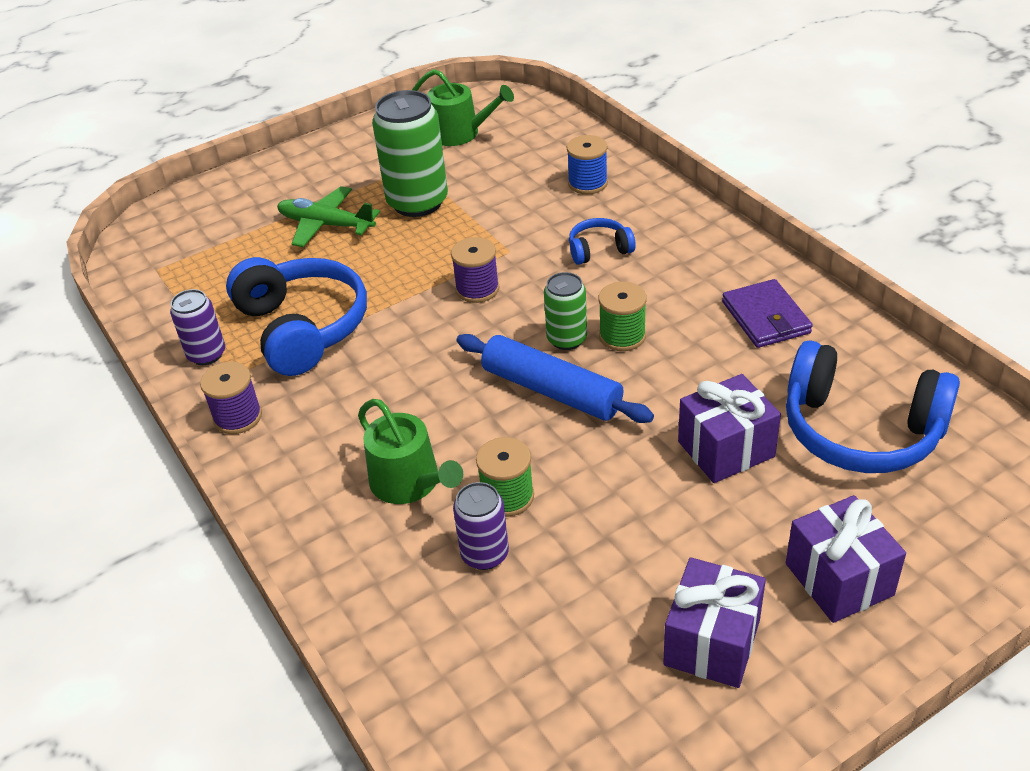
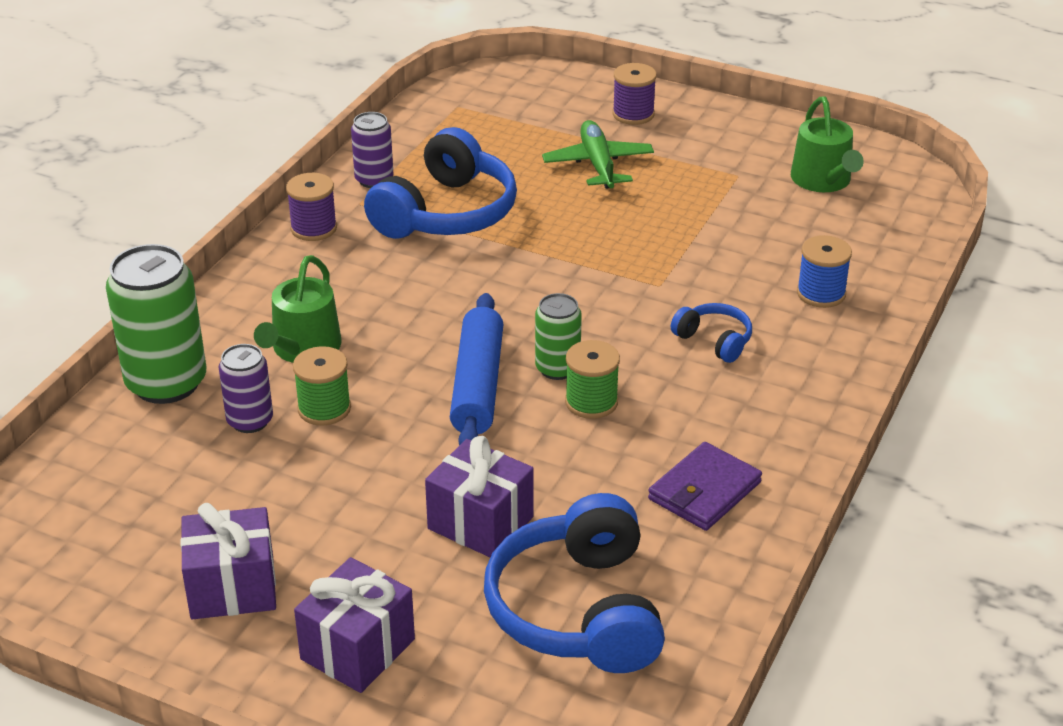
camera: 55 degrees right, 5 degrees down
(417, 202) = (682, 201): green can -> green can (166, 383)
(477, 289) = (583, 287): purple spool -> purple spool (633, 114)

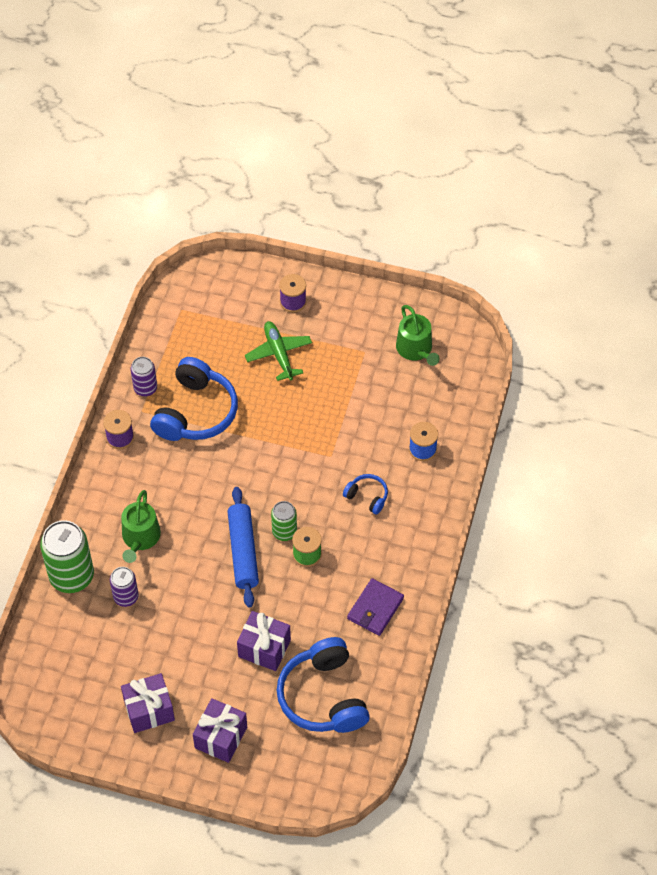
camera: 10 degrees left, 20 degrees up
(324, 409) = (164, 582): green spool -> none

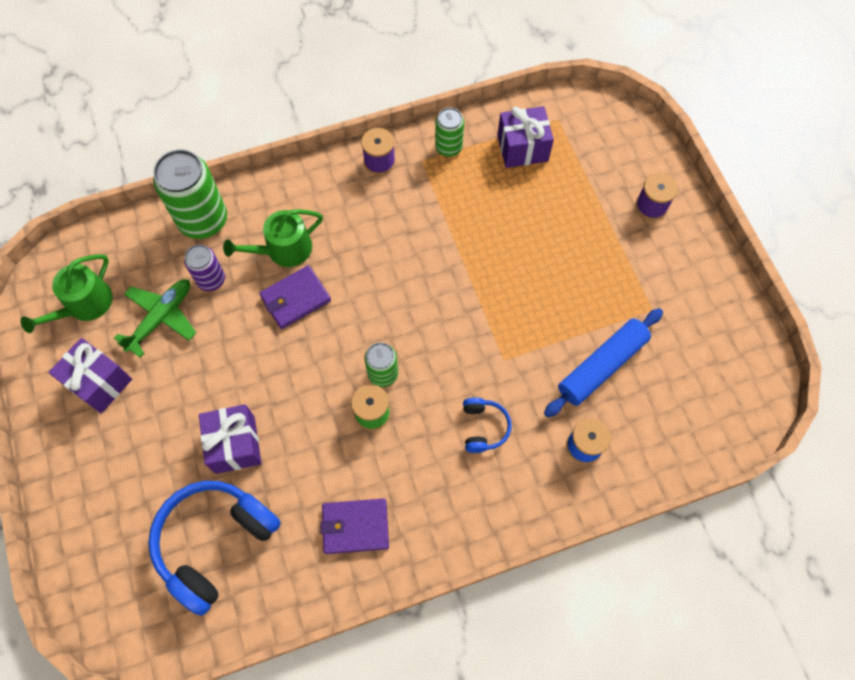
camera: 55 degrees right, 10 degrees up
(145, 388) = (448, 147): purple can -> green can
(185, 552) = (295, 299): none -> purple wallet
(196, 412) = (456, 205): blue headphones -> none
(221, 737) = (107, 470): purple gift -> purple gift (522, 148)
(243, 551) = (333, 350): blue rolling pin -> blue rolling pin (601, 366)
(279, 354) = (581, 233): green plane -> green plane (161, 318)
(416, 349) = (698, 357): green watering can -> green watering can (84, 305)

